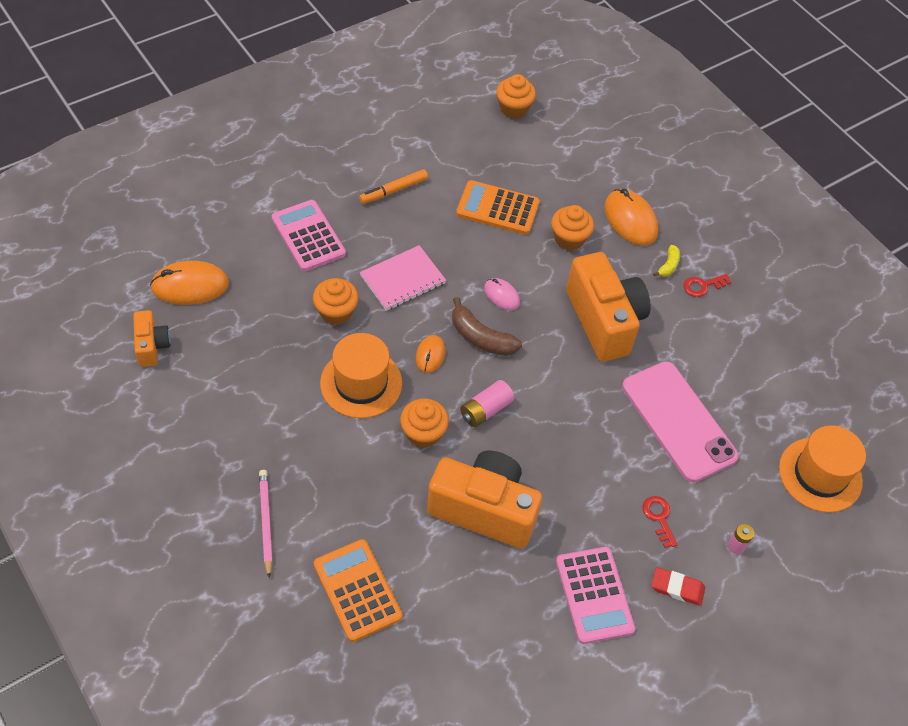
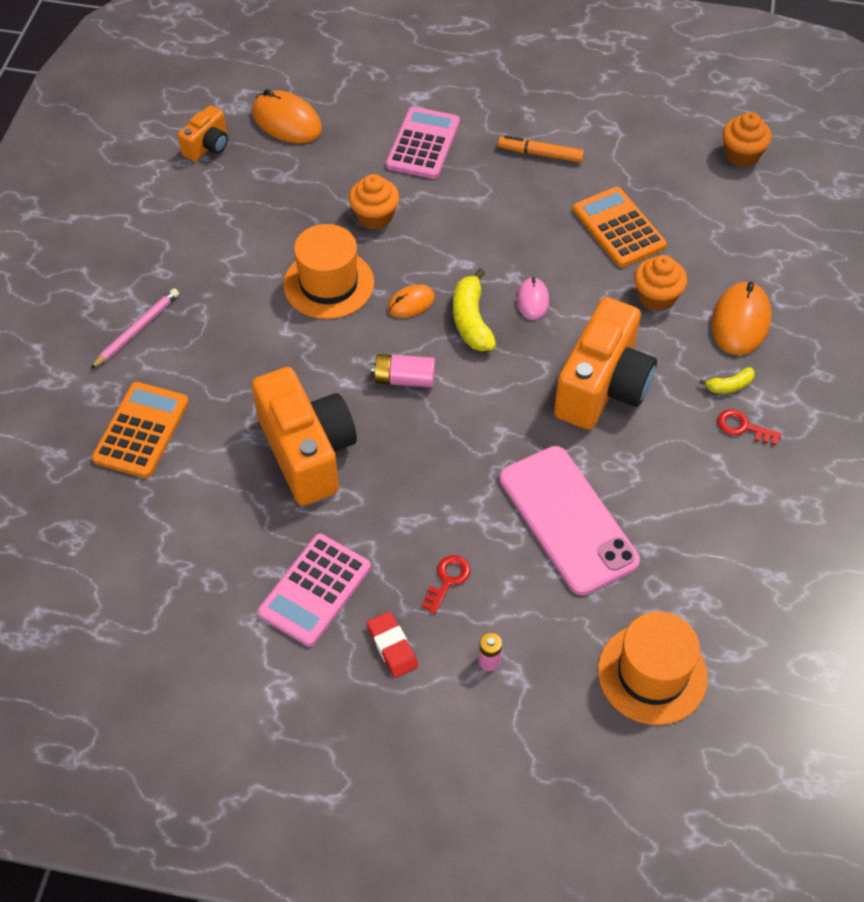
camera: 50 degrees right, 0 degrees up
(403, 279) = (461, 229): pink notebook -> none
(423, 433) = (331, 357): orange cupcake -> none
(481, 337) = (471, 320): brown banana -> yellow banana
(678, 421) = (568, 519): pink phone -> pink phone turned 45 degrees counterclockwise

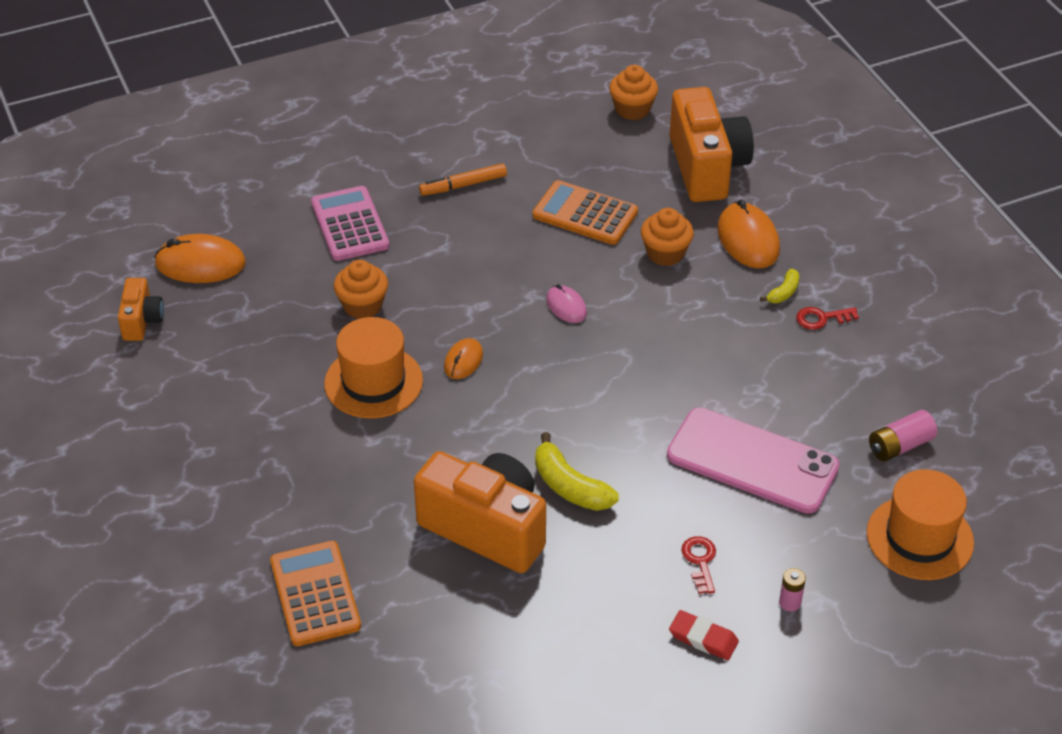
camera: 35 degrees left, 10 degrees down
(137, 330) = (227, 512): pink pencil -> none
(315, 590) = (598, 633): pink calculator -> none
(404, 379) = (515, 425): pink battery -> pink battery (900, 446)
(471, 320) = (529, 348): yellow banana -> yellow banana (570, 486)
(602, 387) = (686, 345): orange camera -> orange camera (706, 167)

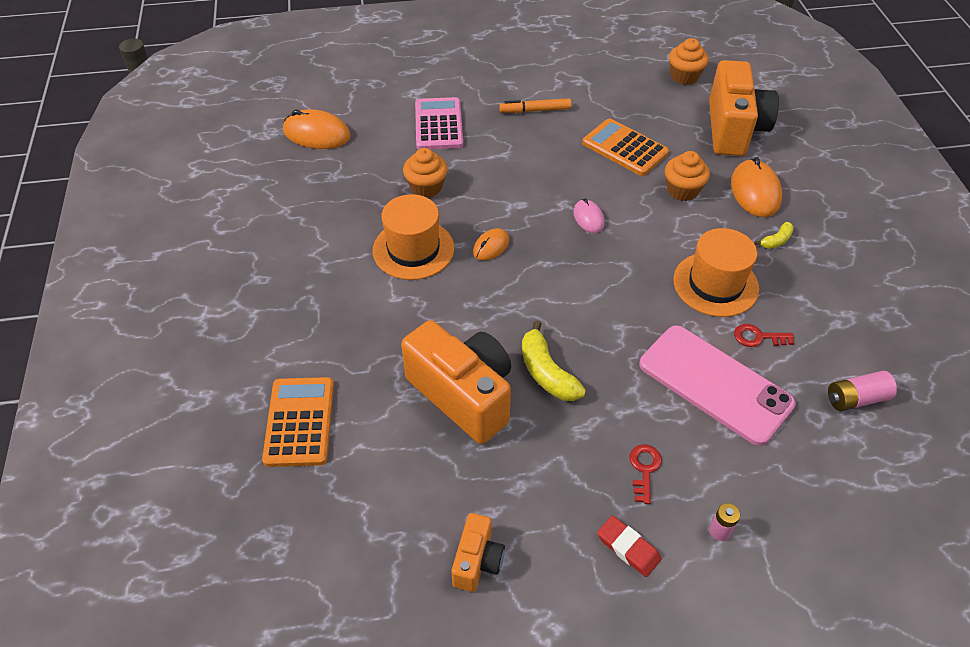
camera: 15 degrees right, 5 degrees up
(142, 321) = (256, 168): orange camera -> orange camera (477, 561)
(822, 318) = (805, 269): red key -> red key (758, 337)
(919, 538) = (860, 494): orange hat -> orange hat (715, 284)

